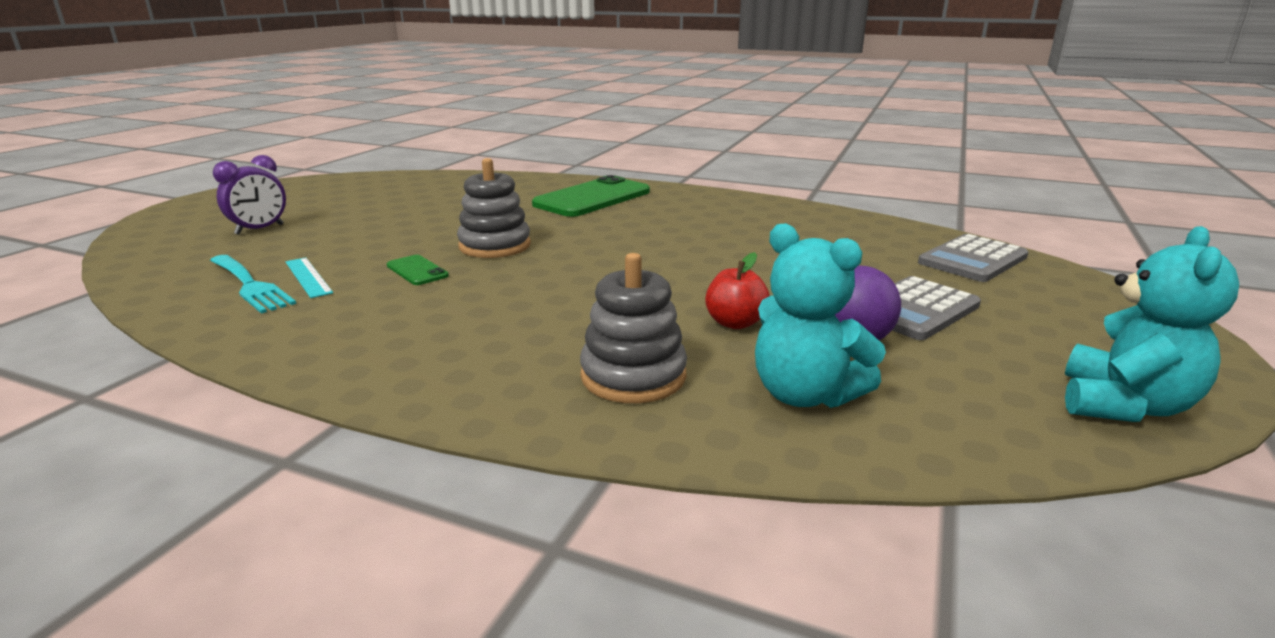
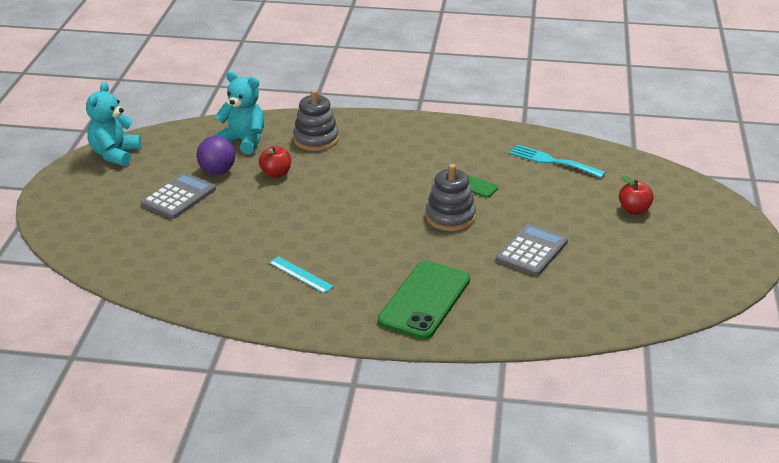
camera: 165 degrees right, 10 degrees up
(259, 229) = (634, 210): purple clock -> red apple
(308, 277) = (531, 172): turquoise ruler -> turquoise ruler (301, 274)
(972, 260) = (118, 251): grey calculator -> grey calculator (532, 251)

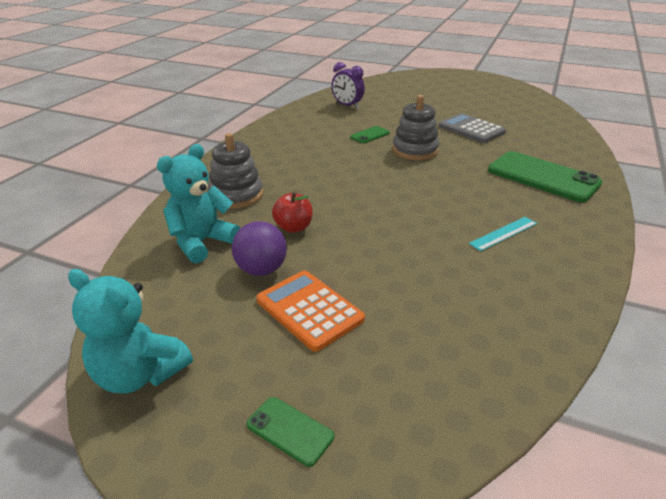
camera: 75 degrees left, 0 degrees up
(82, 207) = (290, 430): none -> green phone
(178, 197) = (309, 310): grey calculator -> orange calculator
(552, 161) = (347, 106): turquoise fork -> purple clock
(634, 210) = (424, 94): red apple -> none

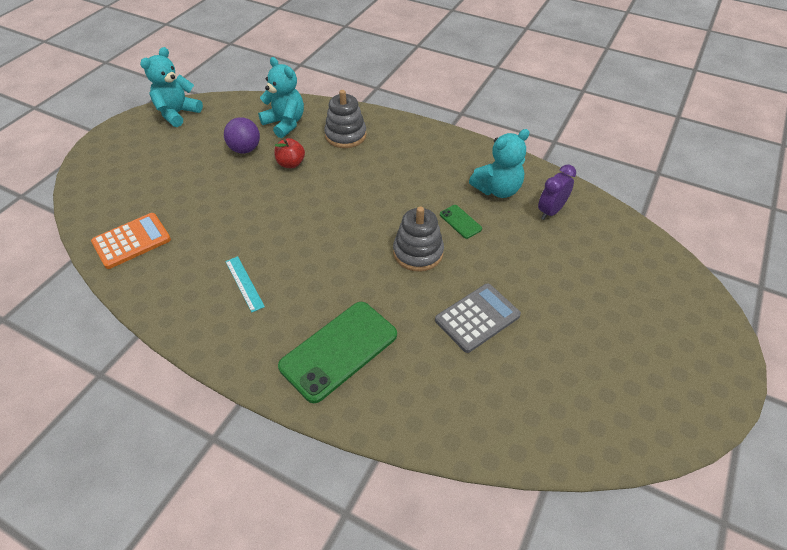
camera: 95 degrees right, 15 degrees up
(290, 430) = (118, 159): green phone -> none
(309, 310) = (198, 168): orange calculator -> orange calculator (132, 241)
(324, 122) = (497, 189): none -> turquoise teddy bear

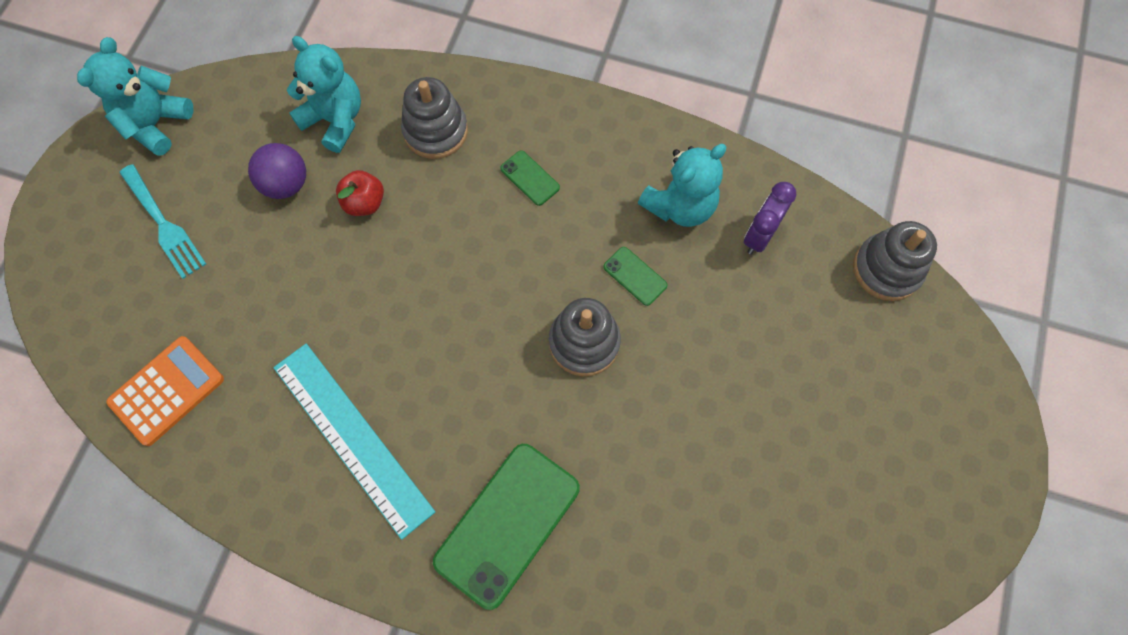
camera: 10 degrees left, 20 degrees up
(163, 159) = (164, 225): none -> turquoise fork
(244, 283) = (353, 437): turquoise ruler -> turquoise ruler, size x2.12
(400, 164) = (530, 178): none -> green phone
(477, 318) = (681, 440): grey calculator -> none
(641, 240) = (886, 269): none -> grey stacking toy

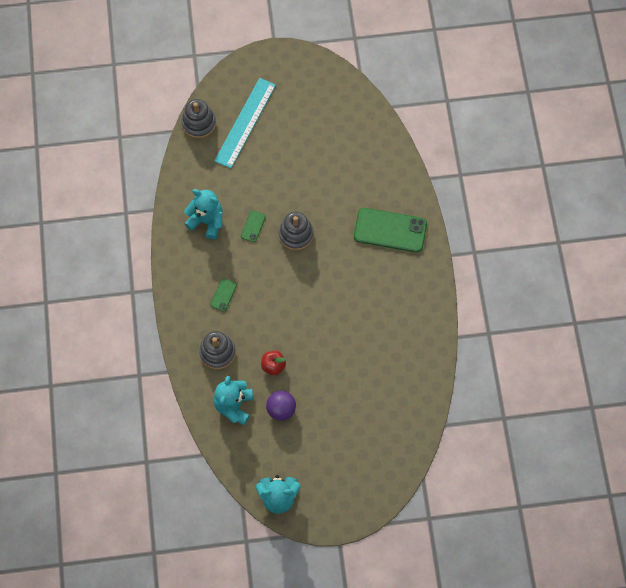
camera: 115 degrees left, 0 degrees up
(164, 225) = (331, 455): turquoise fork -> none
(167, 390) = (407, 402): orange calculator -> none
(353, 437) = (386, 310): turquoise ruler -> turquoise ruler (245, 122)
(759, 236) = (206, 181): purple clock -> none

